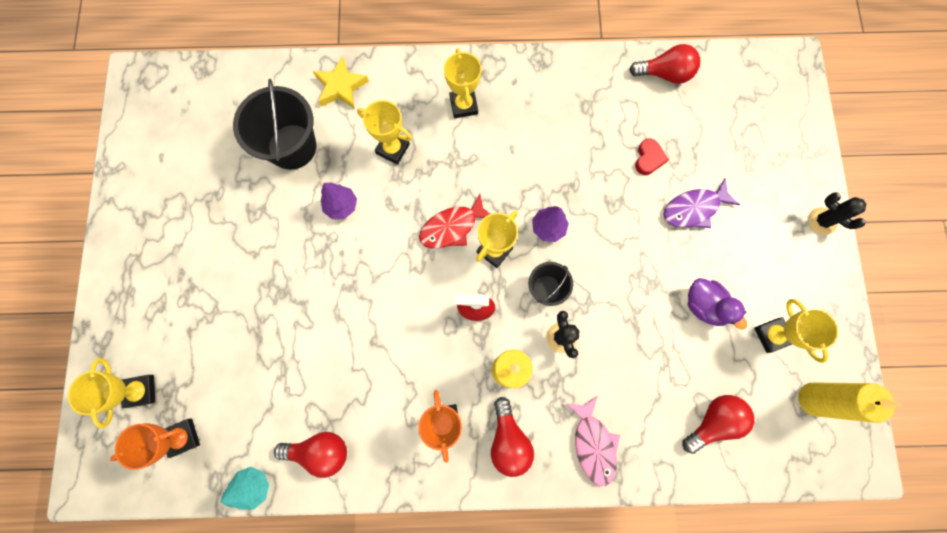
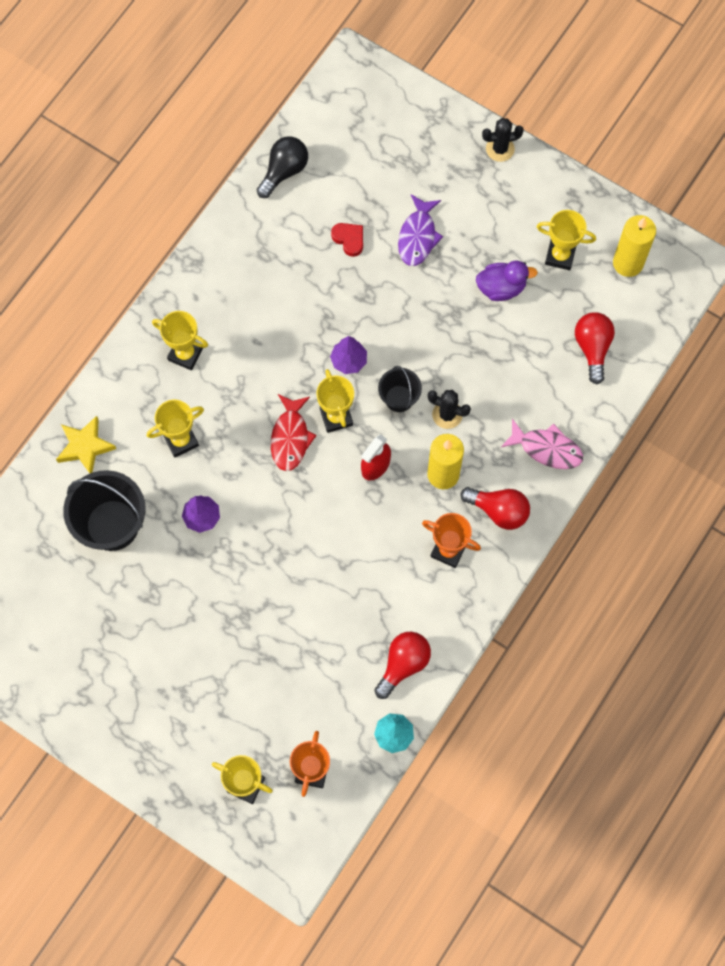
camera: 55 degrees left, 5 degrees down
(664, 74) = (284, 171): red light bulb -> black light bulb

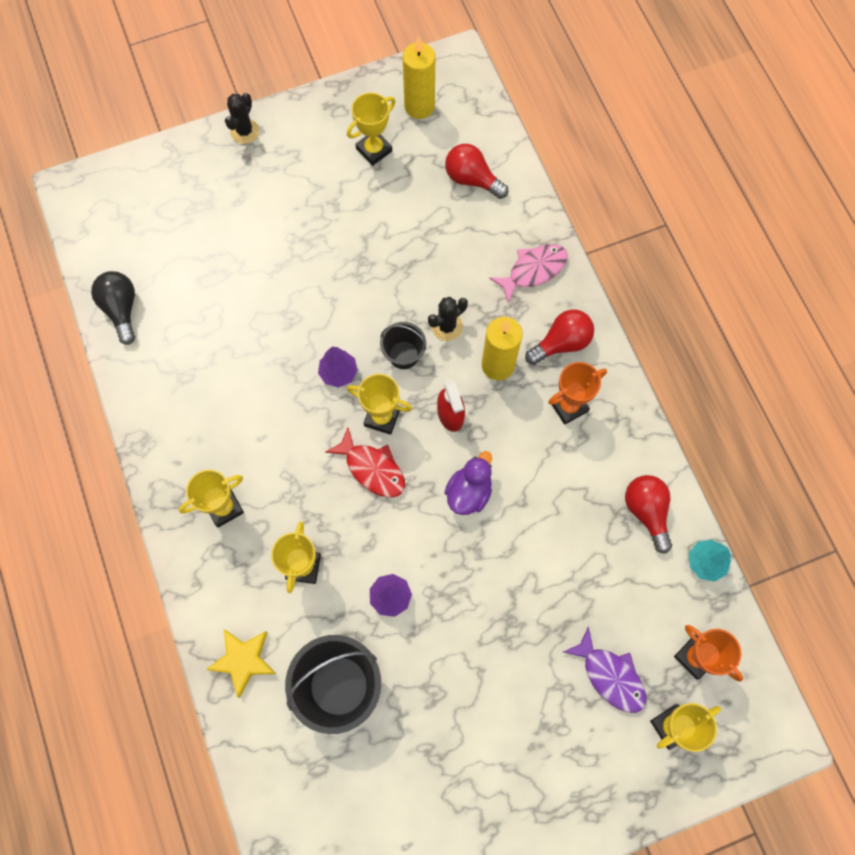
camera: 55 degrees left, 0 degrees up
(349, 239) = (228, 299): red heart -> none
(418, 236) = (270, 243): purple fish -> purple fish (610, 675)
(501, 288) = (367, 211): purple duck -> purple duck (469, 492)

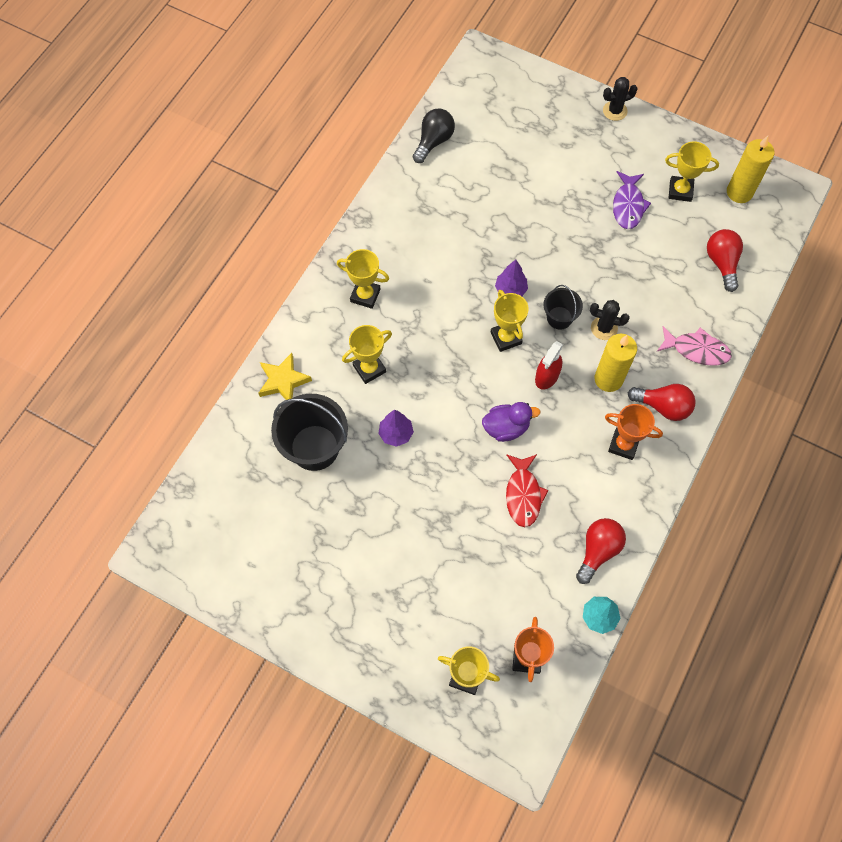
camera: 50 degrees right, 5 degrees down
(372, 468) = (467, 358): red fish -> red fish (523, 494)
(610, 675) = (465, 610): purple fish -> purple fish (628, 205)

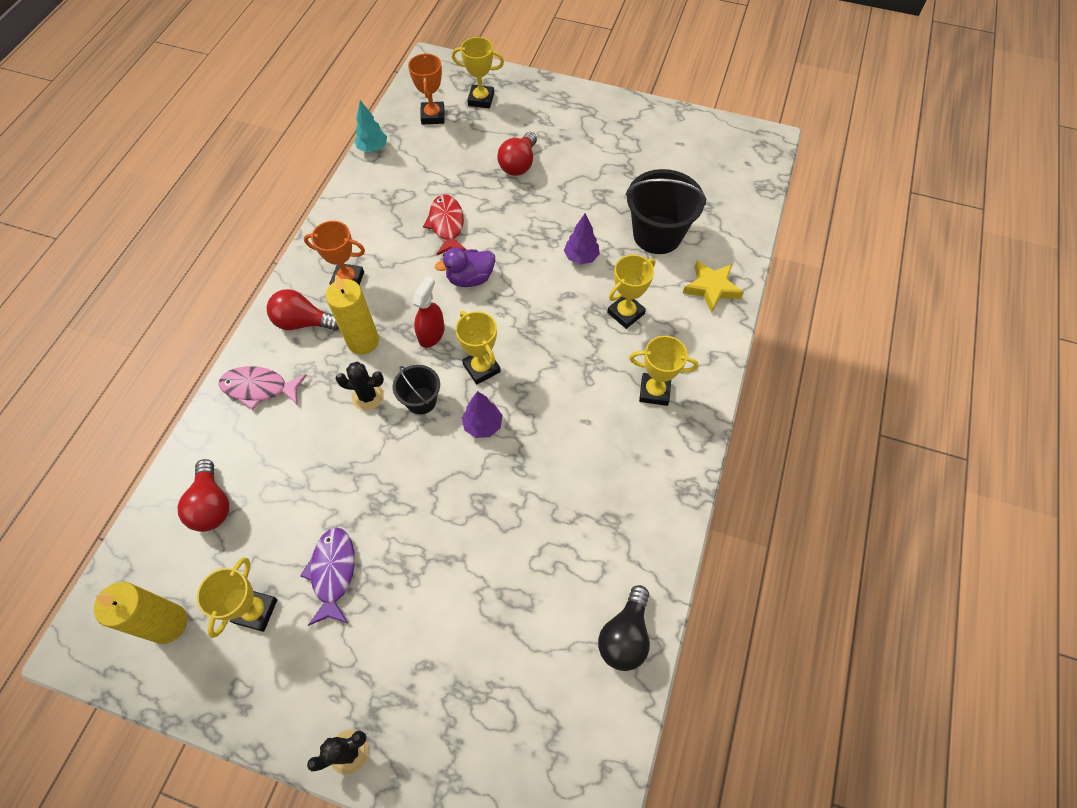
camera: 170 degrees right, 5 degrees down
(598, 551) = (374, 192): red light bulb -> red light bulb (519, 164)
(680, 191) = (256, 611): yellow trophy -> yellow trophy turned 75 degrees counterclockwise

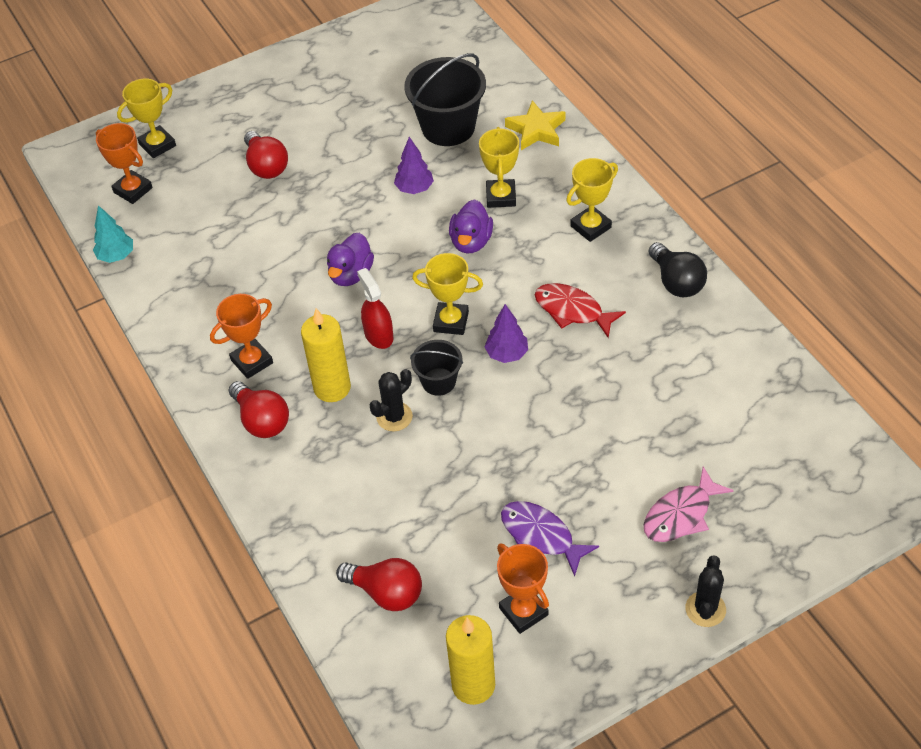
camera: 45 degrees left, 10 degrees down
(256, 611) = (523, 611): yellow trophy -> orange trophy
(259, 388) = (298, 493): pink fish -> pink fish (681, 514)
(303, 322) = (261, 420): red light bulb -> red light bulb turned 90 degrees counterclockwise
(447, 225) = (273, 255): red fish -> red fish (572, 311)
(566, 326) = (471, 242): none -> purple duck
(624, 635) = (771, 377): black light bulb -> black light bulb (676, 282)

